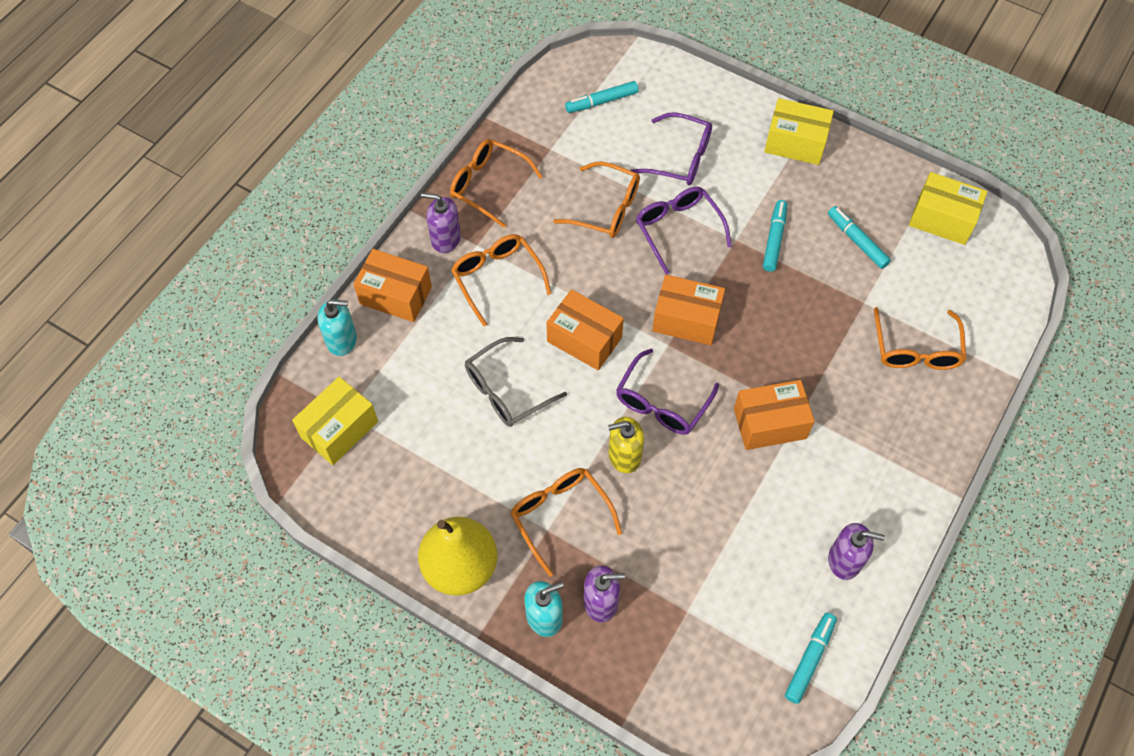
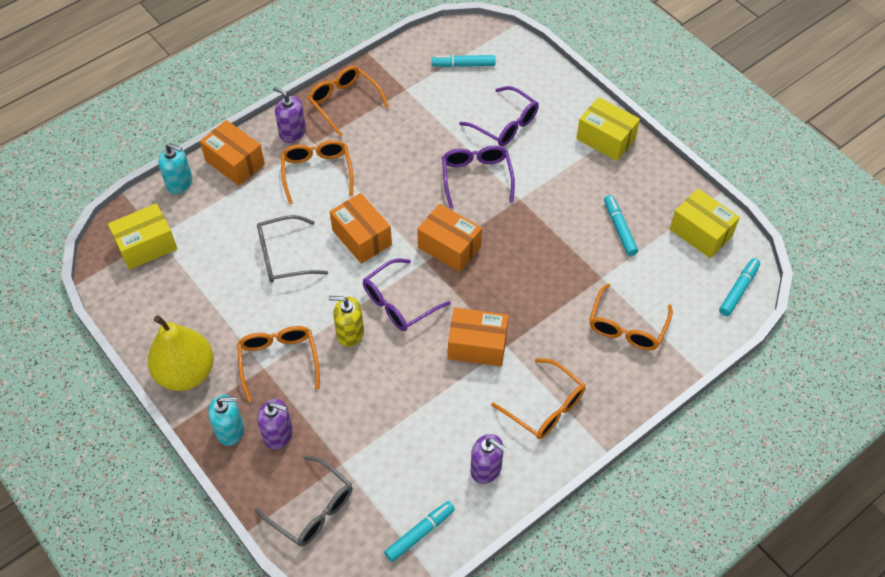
camera: 20 degrees right, 5 degrees down
(606, 209) = (427, 146): orange glasses -> orange glasses (545, 407)
(681, 675) = (312, 509): none -> grey glasses
(774, 239) = (551, 207): turquoise marker -> turquoise marker (738, 290)

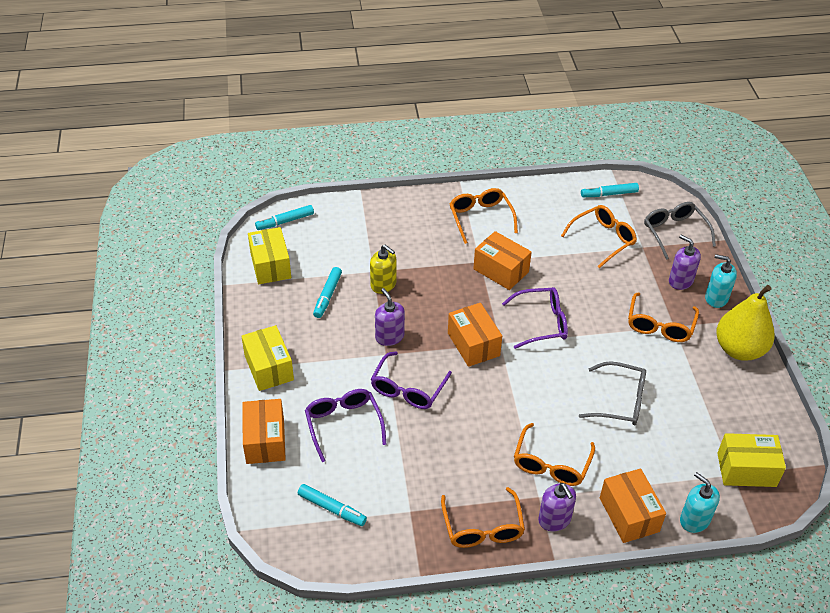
camera: 150 degrees left, 10 degrees down
(350, 333) = (593, 320): yellow soap dispenser -> yellow soap dispenser (383, 284)
(361, 237) = (543, 385): orange box -> orange box (265, 441)
(486, 468) = (545, 205): purple soap dispenser -> purple soap dispenser (389, 336)
(627, 327) = (384, 235): orange glasses -> orange glasses (603, 239)

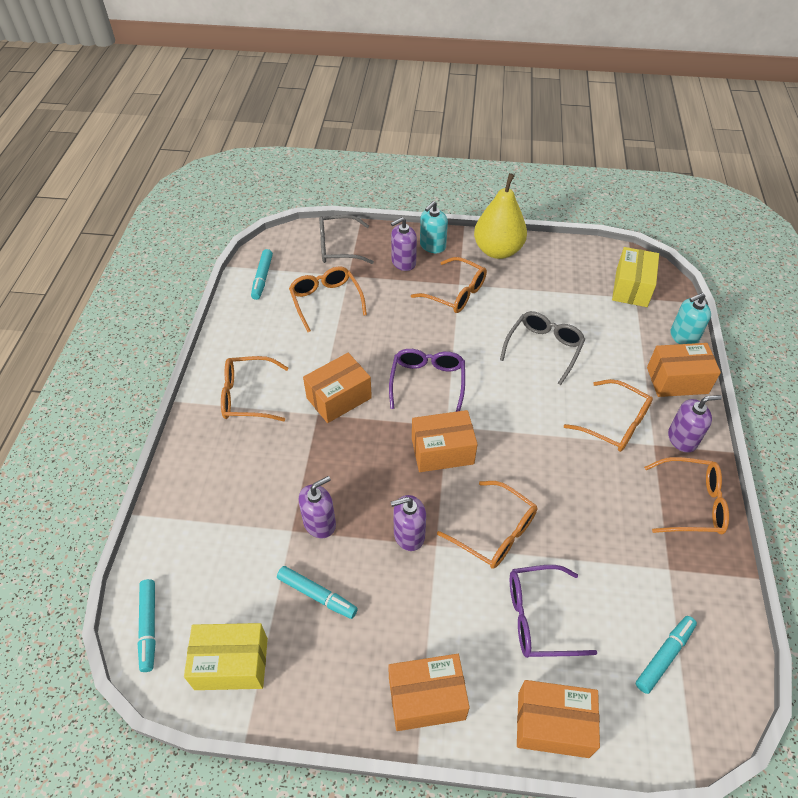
camera: 75 degrees left, 5 degrees up
(269, 368) = (426, 698): yellow box -> orange box
(383, 284) = (319, 523): yellow soap dispenser -> purple soap dispenser
(408, 389) = (495, 533): purple glasses -> orange glasses

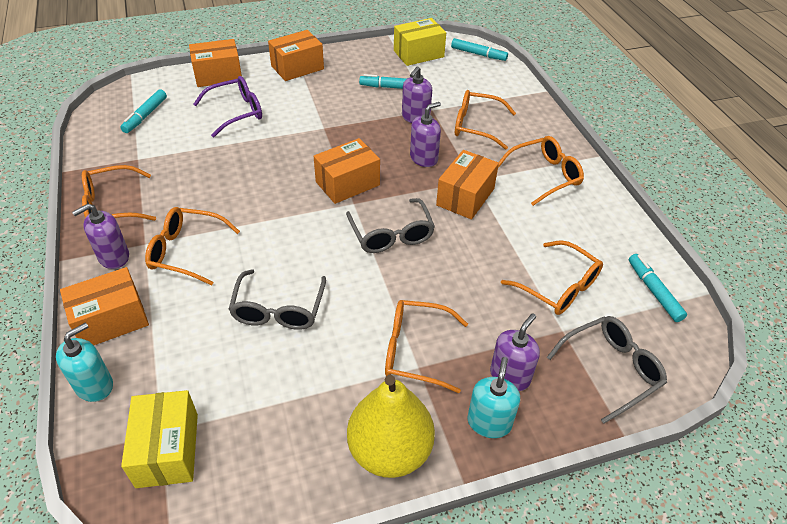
camera: 155 degrees right, 5 degrees down
(149, 627) = (478, 54): turquoise marker -> turquoise marker turned 150 degrees clockwise
(409, 535) = (347, 128): purple soap dispenser -> purple soap dispenser (424, 158)
(427, 382) = (391, 235): purple glasses -> grey glasses
(495, 533) = (281, 145): orange glasses -> orange glasses (476, 126)

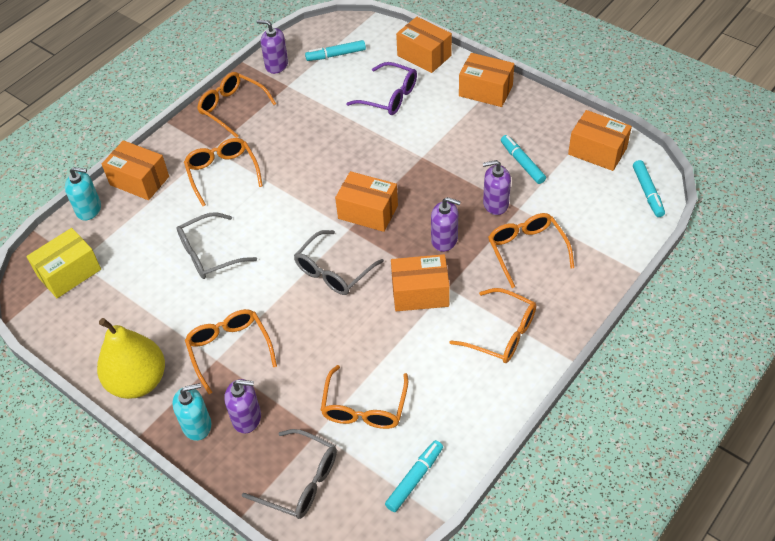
camera: 60 degrees right, 5 degrees up
(113, 257) = (189, 143): purple soap dispenser -> purple soap dispenser (276, 65)
(418, 54) = (597, 151): yellow box -> orange box

